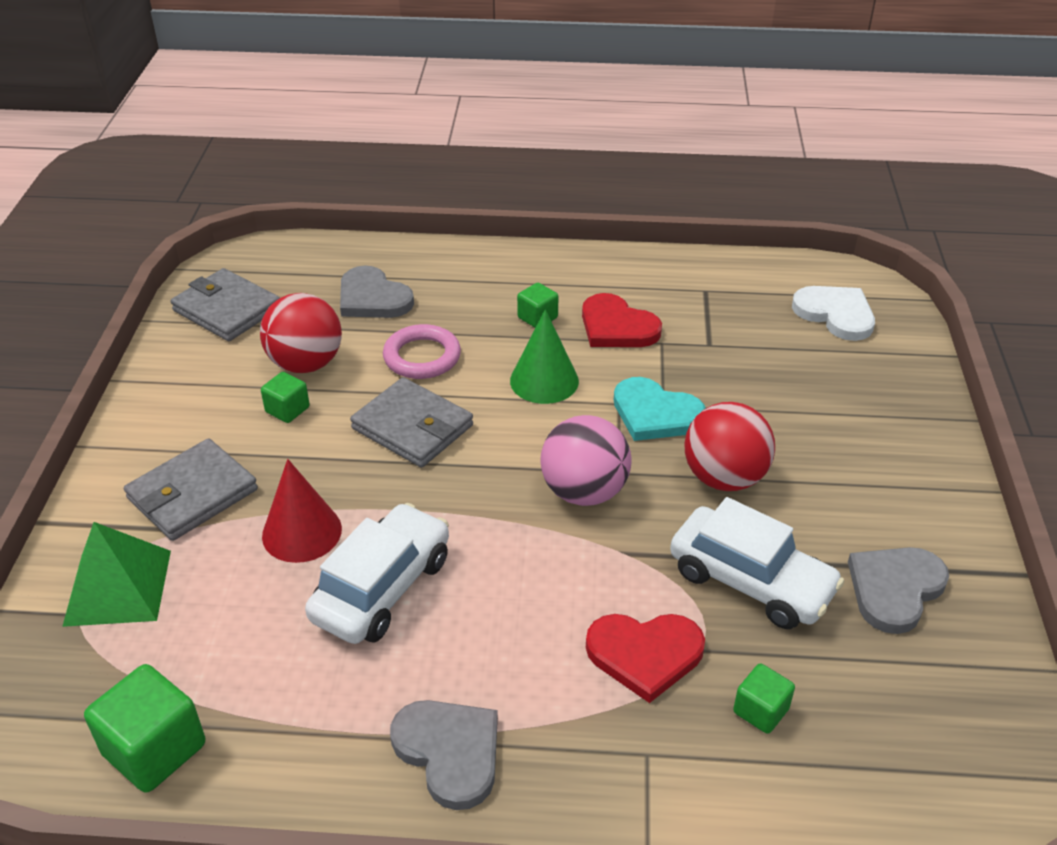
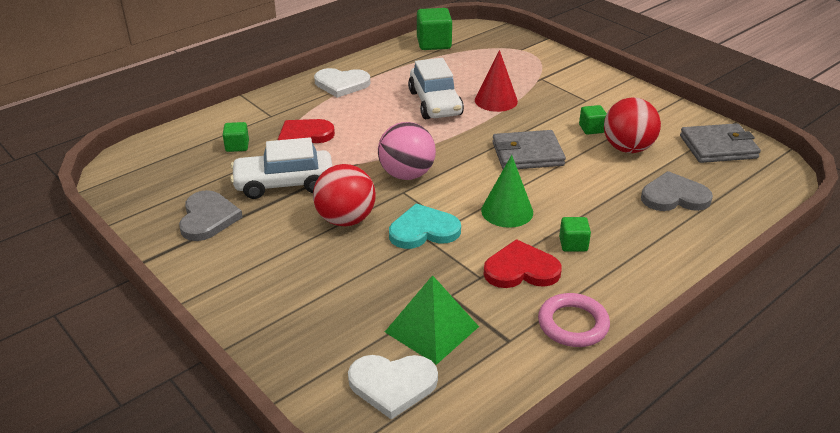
camera: 135 degrees right, 5 degrees down
(118, 587) = (523, 59): green pyramid -> green pyramid (431, 329)
(192, 494) = (559, 88): grey wallet -> none
(422, 357) = (586, 184): pink ring -> pink ring (573, 324)
(449, 752) = (341, 84): grey heart -> white heart

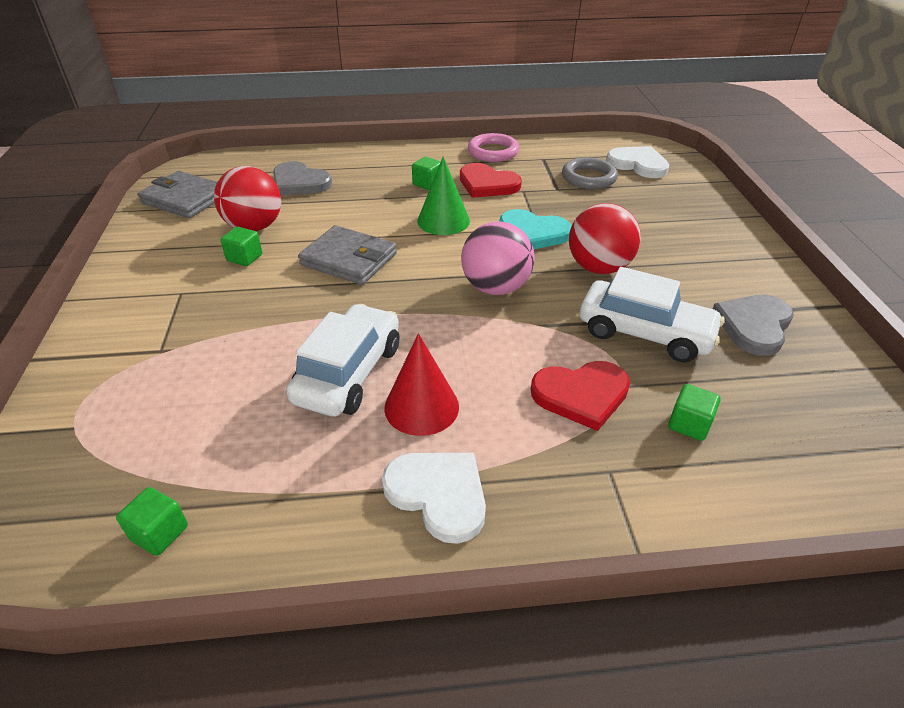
camera: 145 degrees left, 5 degrees up
(431, 329) = (589, 178): green pyramid -> grey ring
(434, 43) = (159, 533): green cube -> green cube, size x0.57
(496, 100) = (271, 340): red cone -> red cone (421, 407)

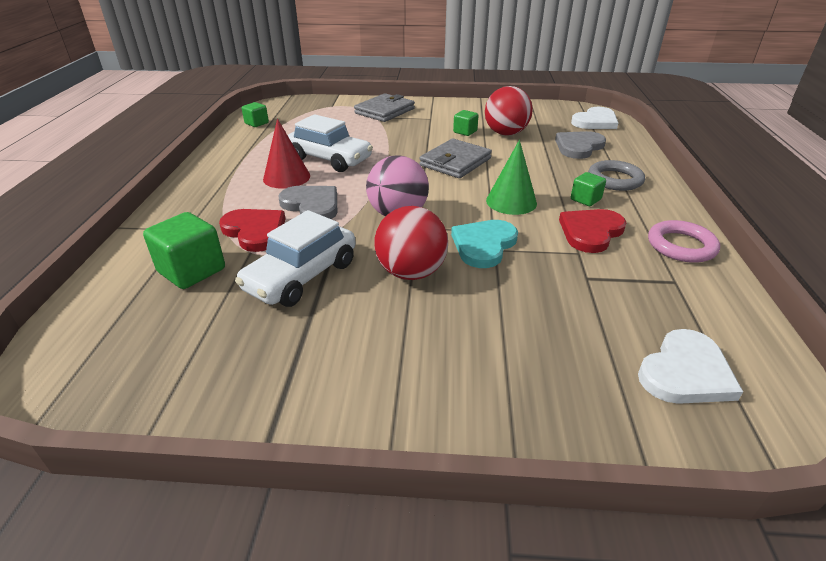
camera: 100 degrees right, 5 degrees down
(185, 199) = (547, 113): grey wallet -> grey wallet (384, 111)
(438, 494) = (220, 177): white heart -> white heart (595, 121)
(581, 395) = (255, 231): red heart -> red heart turned 135 degrees clockwise
(589, 178) = (623, 309): grey ring -> grey ring (615, 179)
(689, 424) = (192, 271): green cube -> green cube, size x1.75
(754, 325) = (271, 352): grey heart -> grey heart (312, 205)

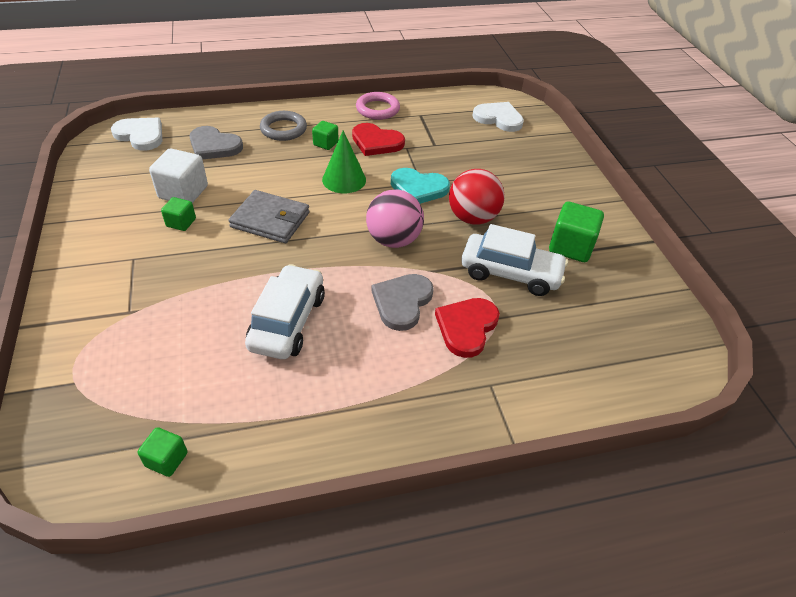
camera: 110 degrees left, 10 degrees up
(192, 271) = (545, 345): green cube -> green cube (570, 247)
(286, 177) = (348, 345): red cone -> none
(384, 111) = (103, 310): grey wallet -> none
(505, 133) = (183, 192): red ball -> white cube

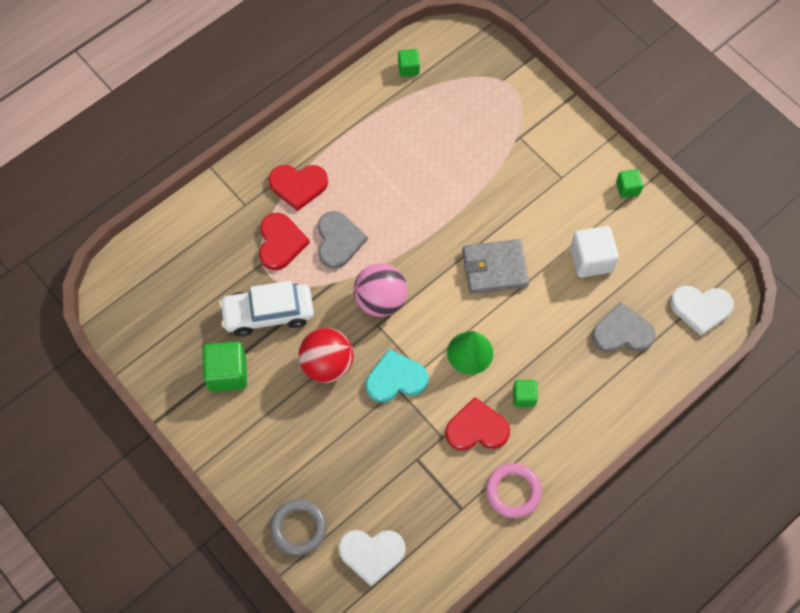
camera: 155 degrees right, 20 degrees up
(181, 223) = (560, 227): green cube -> green cube (627, 188)
(283, 129) = (581, 396): grey ring -> grey ring (298, 528)
(287, 321) = (408, 183): white car -> none
(414, 376) = (298, 185): none -> red heart

